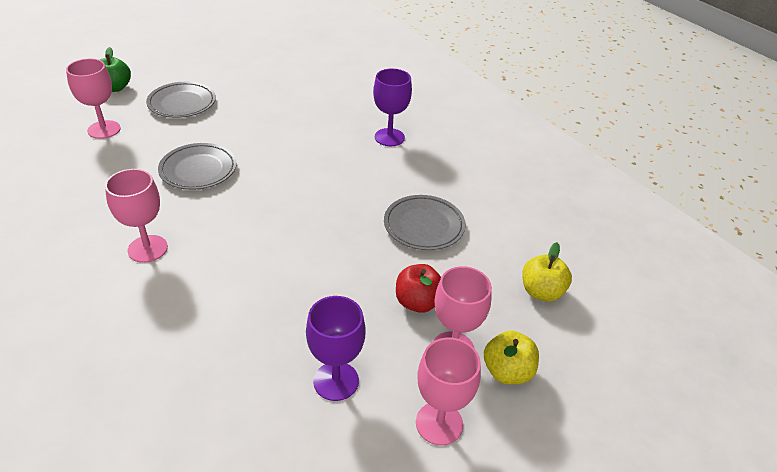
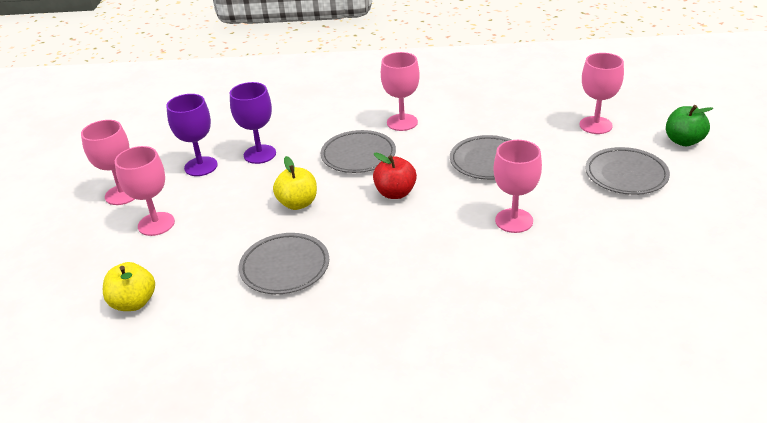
camera: 130 degrees right, 5 degrees down
(234, 254) = (358, 155): none -> grey plate
(276, 137) = (514, 221): none -> pink goblet
(389, 137) = (451, 308): purple goblet -> purple goblet (260, 154)
(417, 302) = (212, 225): red apple -> red apple (395, 193)
(507, 372) = (108, 241): yellow apple -> yellow apple (298, 203)

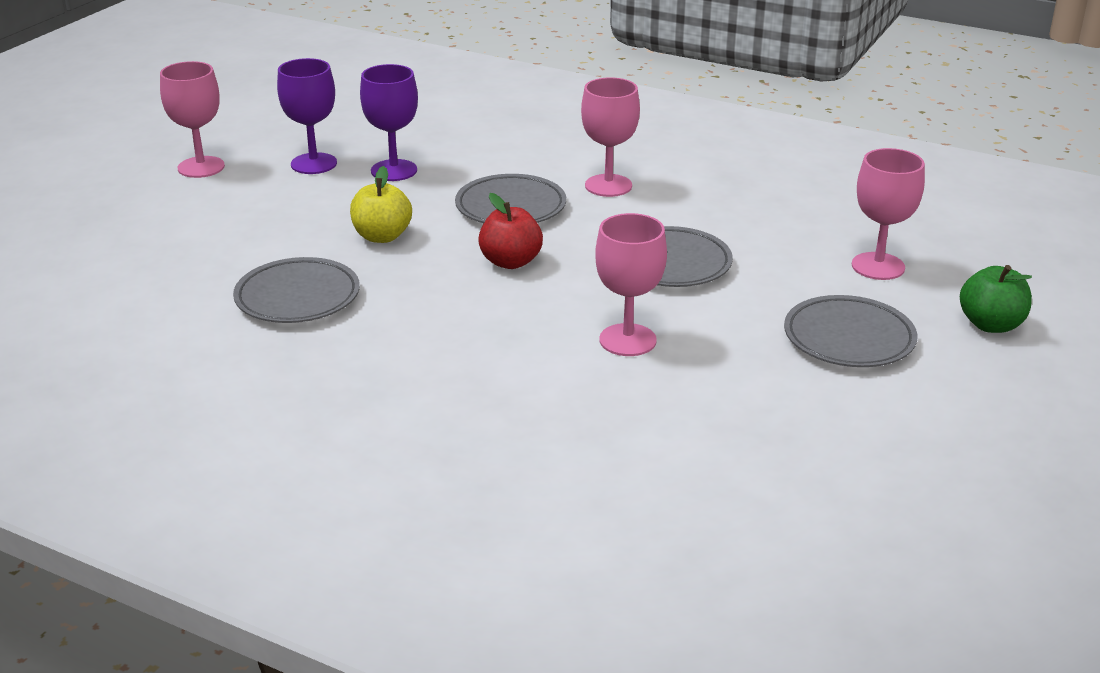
camera: 25 degrees right, 5 degrees down
(134, 302) = (107, 277): yellow apple -> none
(156, 224) = (206, 208): pink goblet -> none

